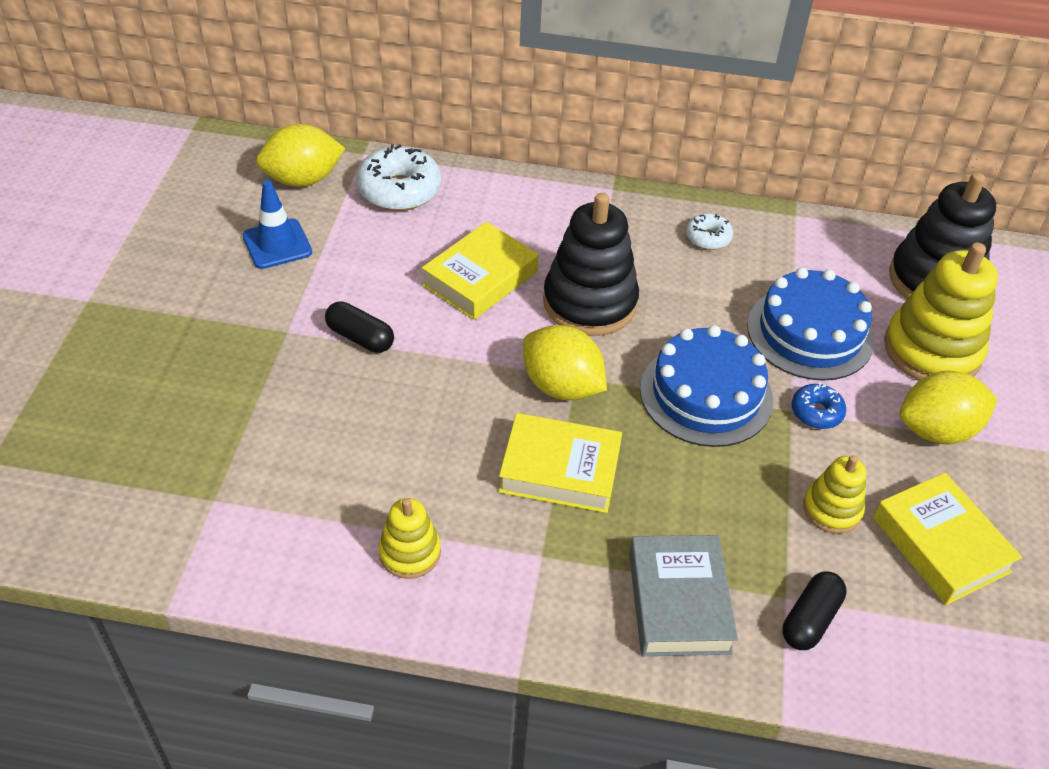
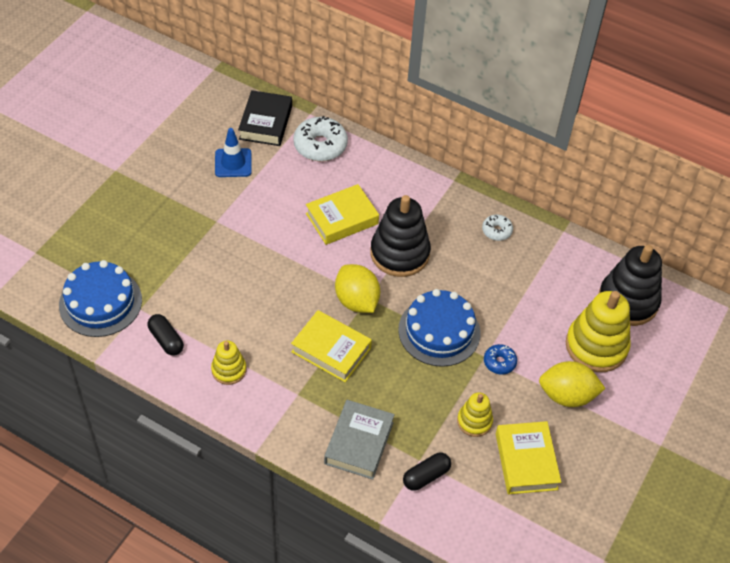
camera: 20 degrees right, 5 degrees up
(303, 180) = (265, 123): yellow lemon -> black book
(360, 337) = (255, 237): black capsule -> black capsule (166, 340)
(810, 333) = (525, 312): blue cake -> blue cake (100, 302)

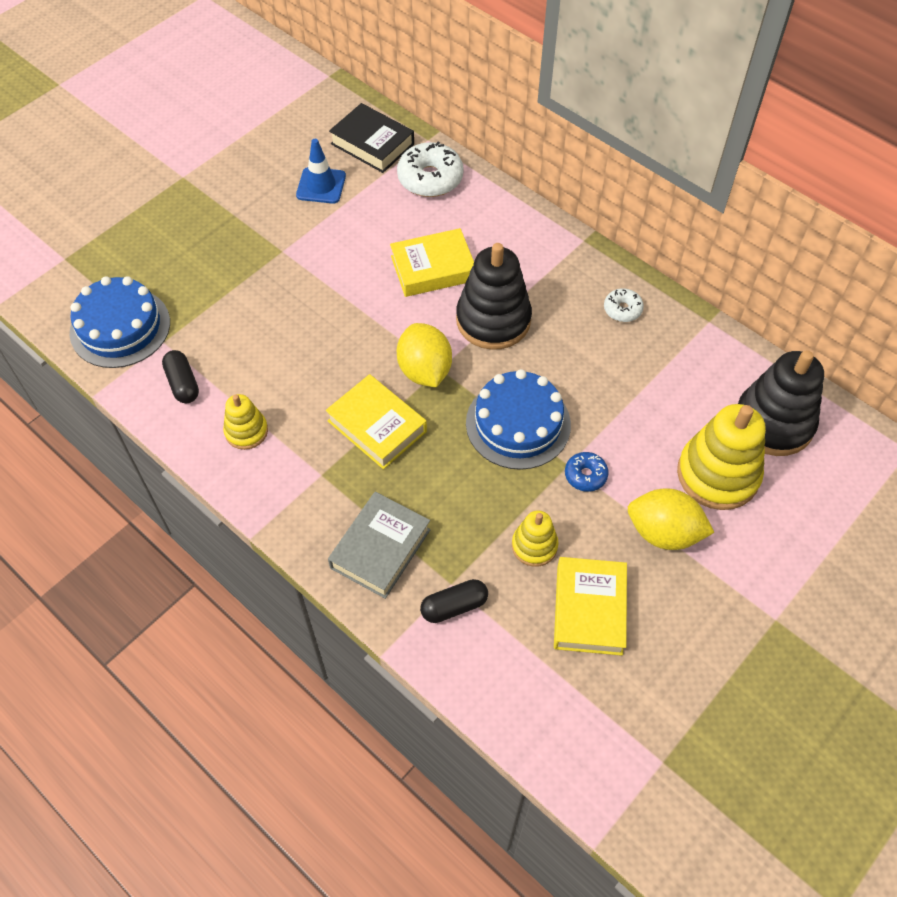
camera: 15 degrees right, 5 degrees up
(265, 123) = (372, 144): black book -> black book turned 75 degrees counterclockwise

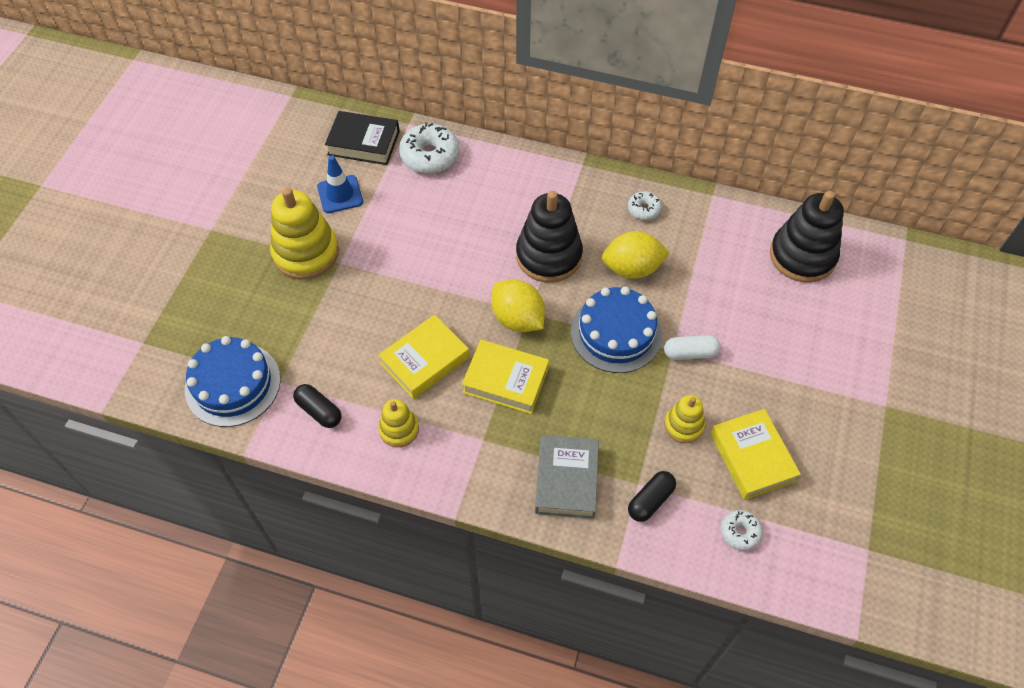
camera: 25 degrees left, 0 degrees up
(433, 268) = (475, 231): yellow book -> yellow book (425, 361)
(530, 680) = (740, 532): none -> white donut
(585, 475) = (690, 353): blue donut -> white capsule
(664, 532) = (772, 374): yellow lemon -> yellow lemon (632, 269)
(717, 474) = (785, 312): yellow stacking toy -> yellow stacking toy (306, 253)

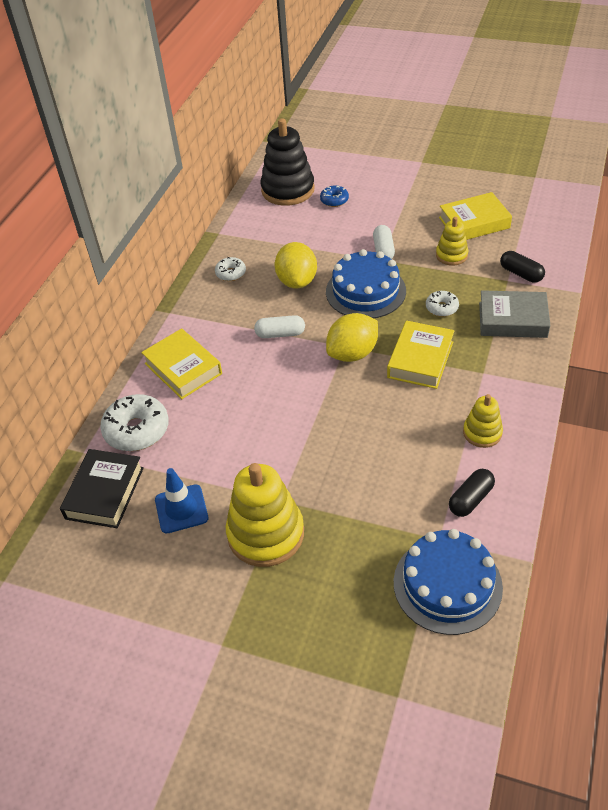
camera: 85 degrees left, 10 degrees down
(425, 361) = (403, 418): yellow book -> yellow book (183, 368)
(549, 256) = (280, 334): black stacking toy -> white capsule
(740, 532) = (536, 231): white donut -> white donut (441, 308)
(785, 304) = (334, 200): none -> blue donut

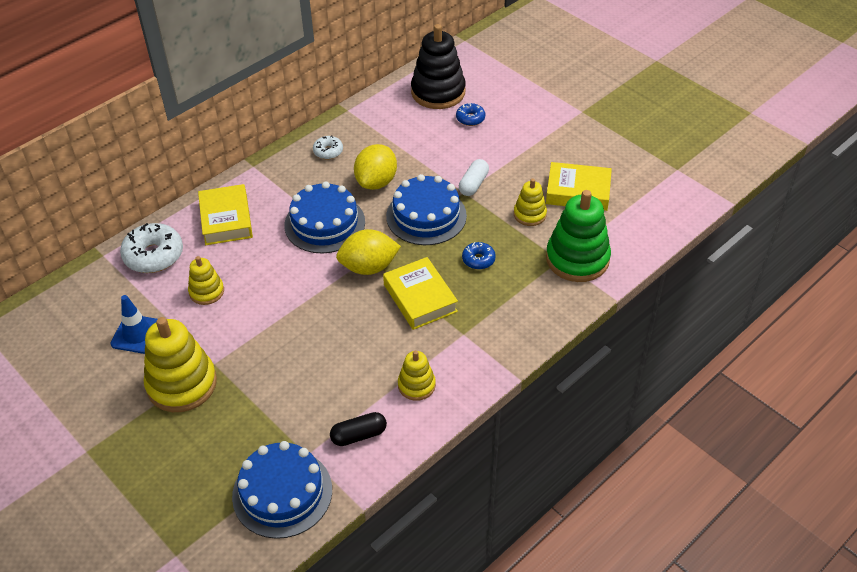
camera: 25 degrees right, 0 degrees up
(105, 493) = (94, 295): black book -> none
(218, 439) = (206, 291): none -> yellow stacking toy
(280, 334) = (324, 223): white capsule -> blue cake
(420, 359) = (420, 298): yellow book -> yellow book turned 75 degrees counterclockwise
(441, 308) = (478, 260): white donut -> blue donut
(512, 320) = (531, 298): grey book -> none
(521, 274) = (577, 259): black capsule -> green stacking toy

